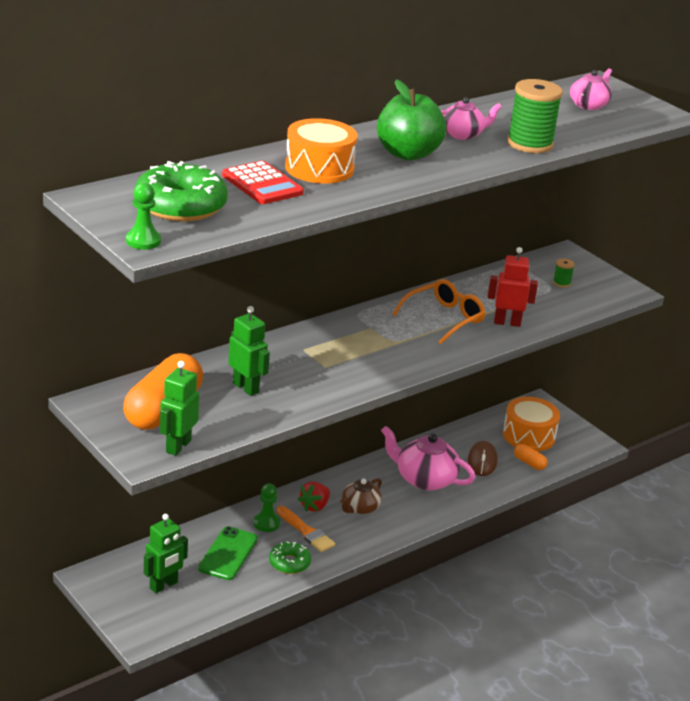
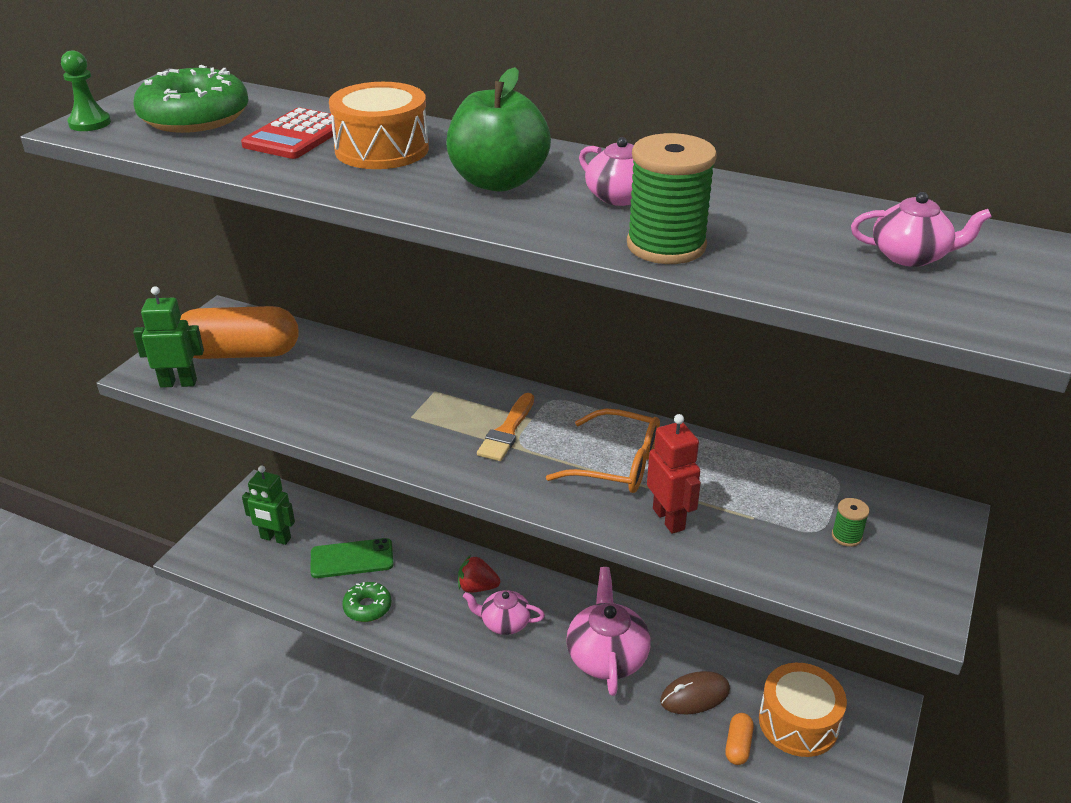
camera: 65 degrees right, 5 degrees up
(246, 388) = (321, 383): green robot -> none
(266, 523) = (420, 564): green pawn -> none
(306, 531) = (429, 598): orange brush -> orange brush (507, 431)
(359, 508) = (504, 622): brown teapot -> pink teapot

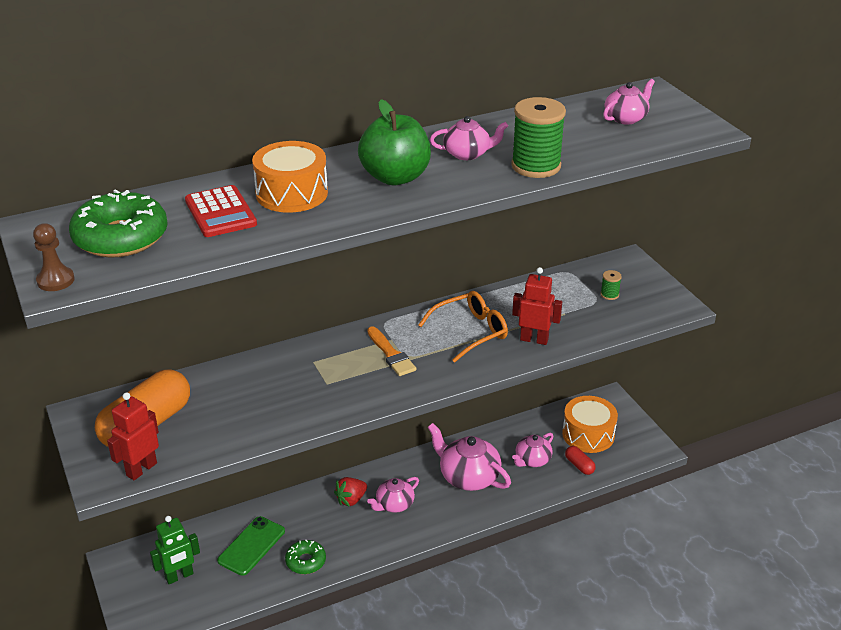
camera: 50 degrees left, 0 degrees up
(90, 123) = (55, 280): green pawn -> brown pawn
(178, 383) = (141, 469): green robot -> red robot
(695, 695) = (532, 460): brown mouse -> pink teapot
(738, 745) = (579, 465): orange capsule -> red capsule

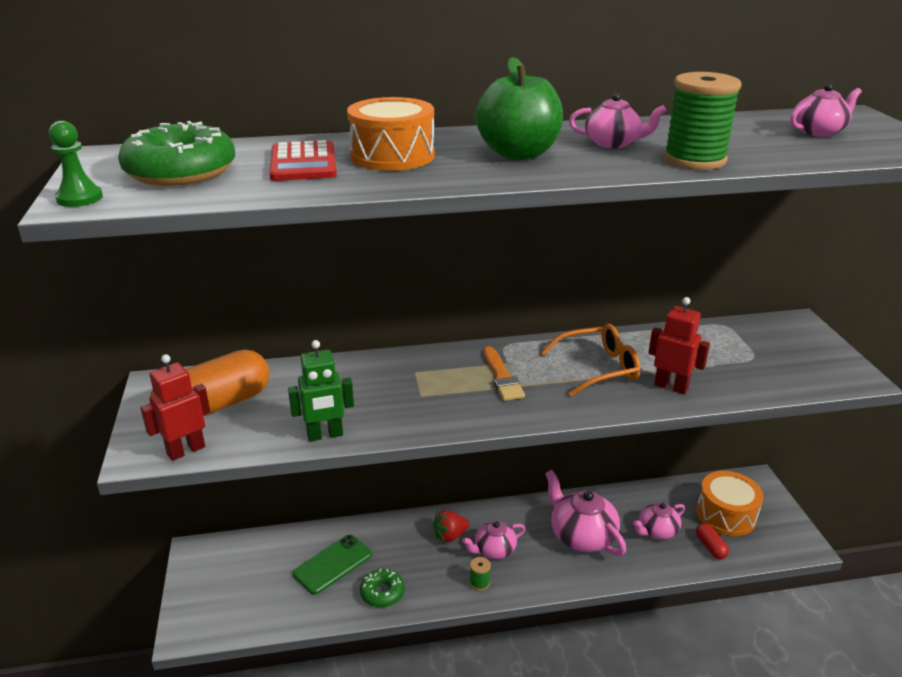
camera: 15 degrees right, 5 degrees down
(55, 280) = (79, 198): brown pawn -> green pawn
(179, 576) = (250, 581): green robot -> green robot (325, 435)
(609, 295) = (770, 354): green spool -> green spool (479, 583)

